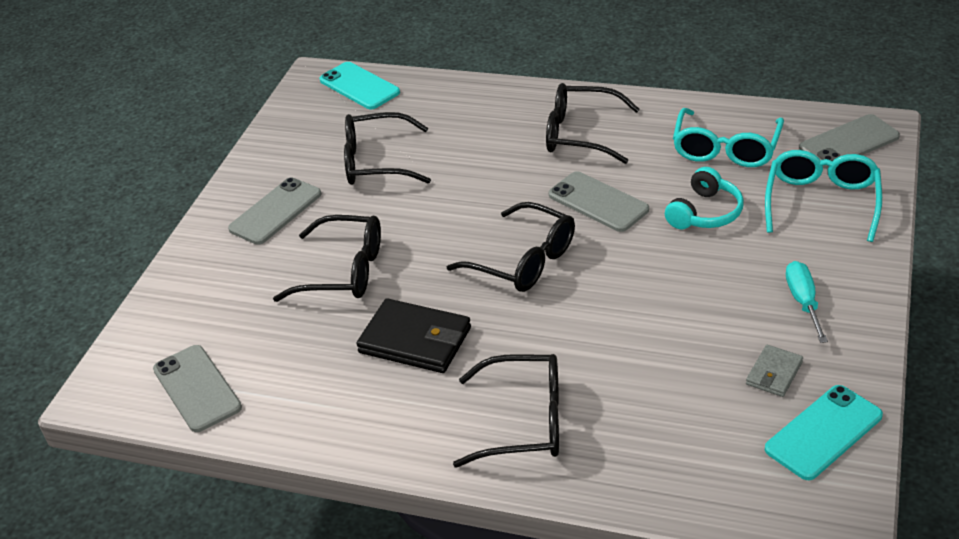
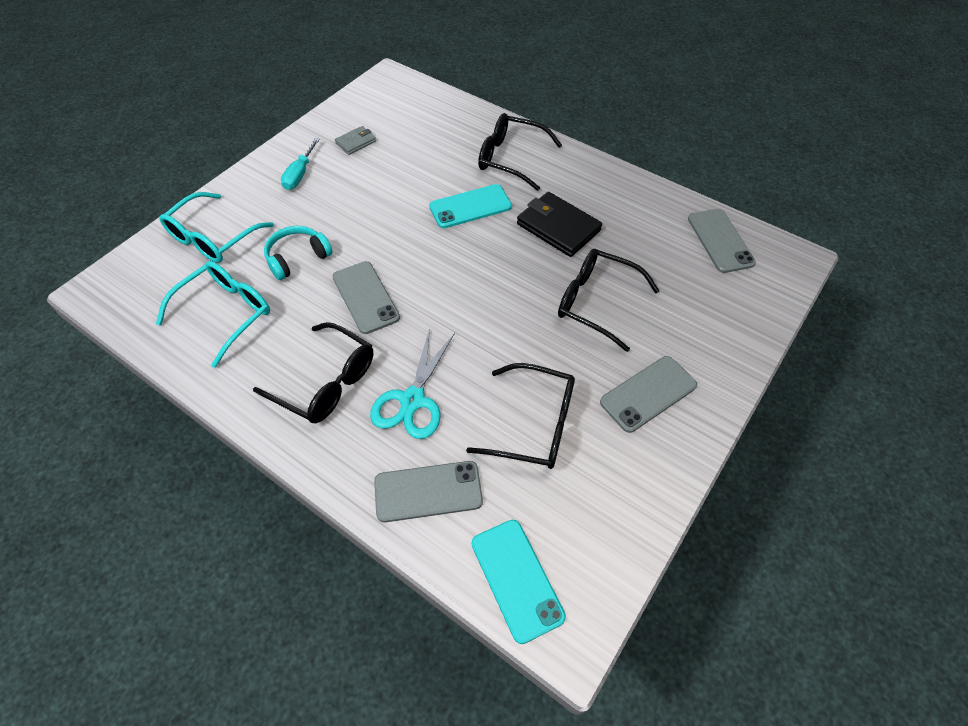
camera: 165 degrees left, 15 degrees up
(494, 146) = (413, 400): none -> turquoise scissors
(524, 261) = (453, 263): black glasses -> none
(823, 432) = (359, 110): turquoise phone -> turquoise phone (470, 207)
(849, 142) = (133, 283): grey phone -> grey phone (428, 491)

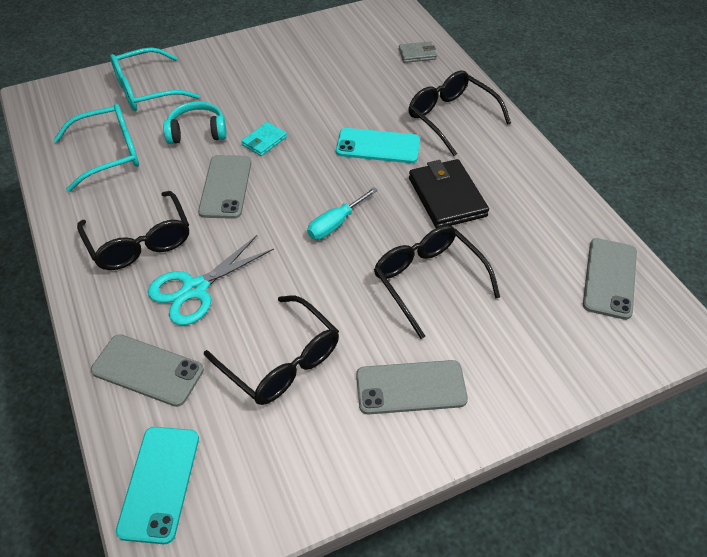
camera: 30 degrees right, 5 degrees down
(300, 174) = (253, 64): turquoise screwdriver -> turquoise screwdriver (335, 224)
(356, 142) = (321, 54): grey wallet -> grey wallet (417, 54)
(367, 241) = (264, 141): none -> turquoise wallet

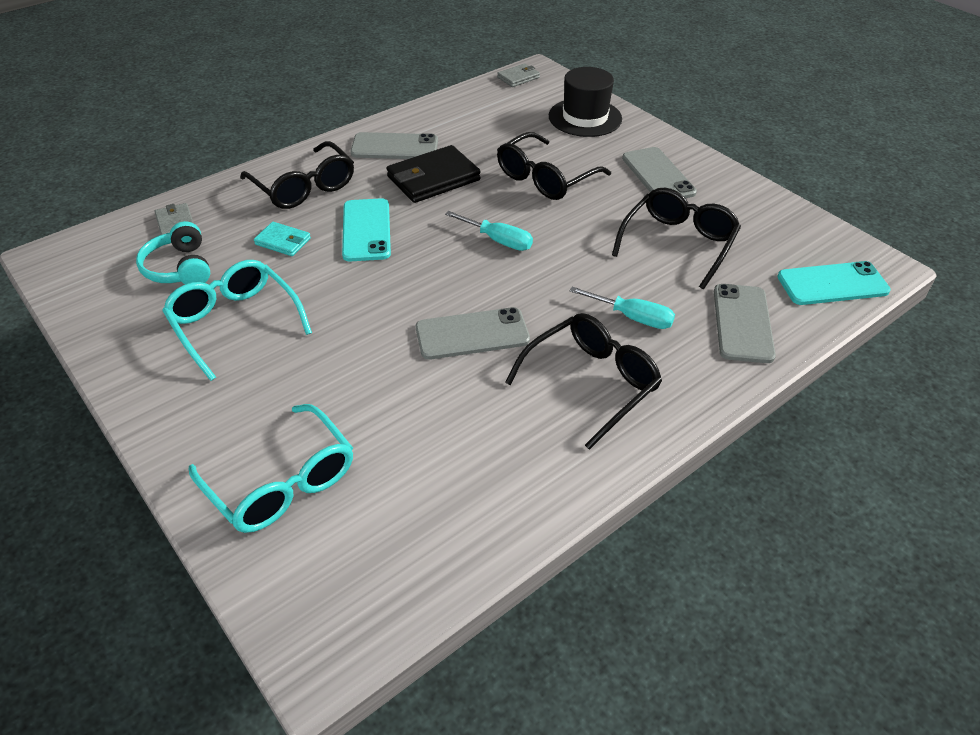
camera: 105 degrees left, 5 degrees down
(110, 153) = (445, 473): turquoise glasses -> turquoise glasses (234, 323)
(195, 289) = (632, 317): turquoise scissors -> turquoise screwdriver
(197, 132) = (374, 389): turquoise headphones -> turquoise headphones (179, 268)
(264, 141) = (378, 320): turquoise wallet -> turquoise wallet (283, 241)
(451, 117) = (304, 187): black glasses -> black glasses turned 75 degrees counterclockwise
(555, 352) = (585, 117): none -> black hat
(609, 278) = (499, 98): grey phone -> grey phone (395, 147)
(664, 308) = (518, 77): none -> grey wallet

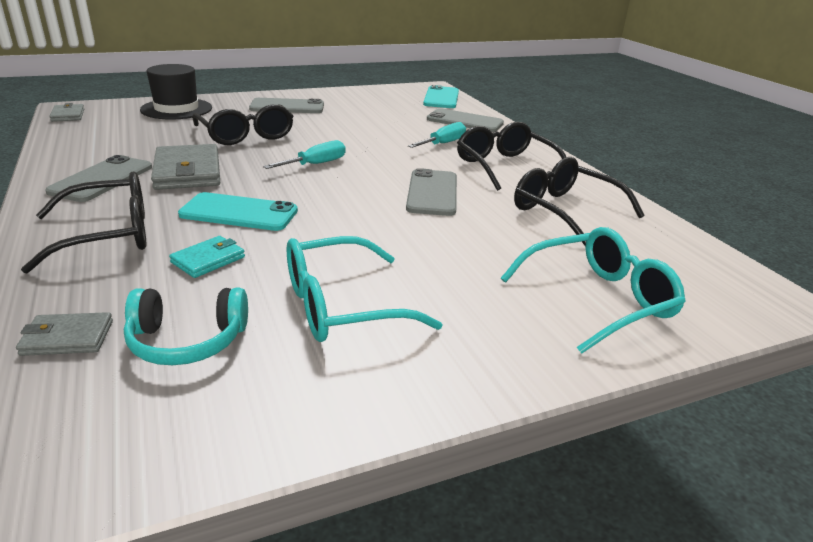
camera: 75 degrees left, 15 degrees down
(433, 178) = (187, 172): black wallet -> grey wallet
(678, 243) = (372, 118): black glasses -> black glasses (564, 211)

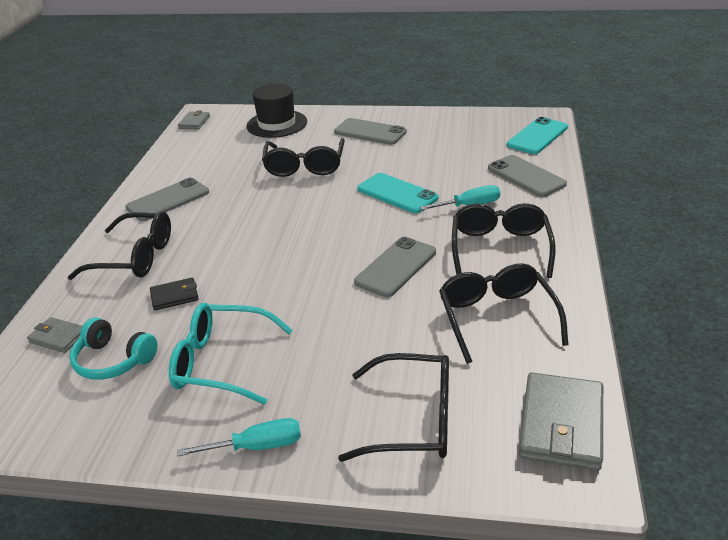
camera: 35 degrees right, 5 degrees up
(187, 172) = (228, 203): grey wallet -> grey wallet (561, 425)
(208, 260) = (175, 296): turquoise wallet -> black wallet
(239, 213) = (229, 255): turquoise phone -> turquoise phone (397, 193)
(315, 164) = (329, 212): turquoise screwdriver -> turquoise screwdriver (257, 446)
(598, 300) = (414, 420): turquoise glasses -> black glasses

